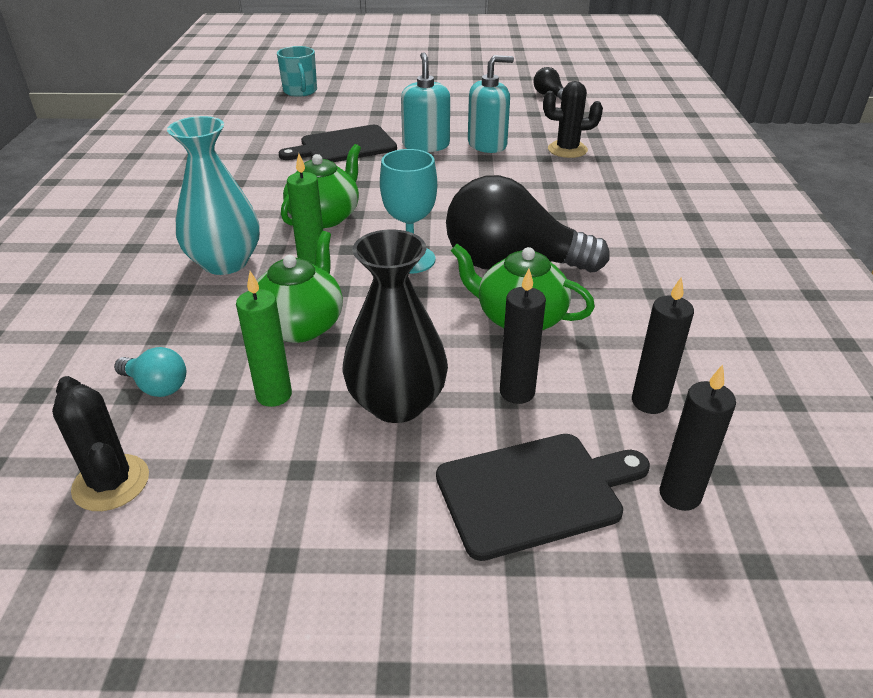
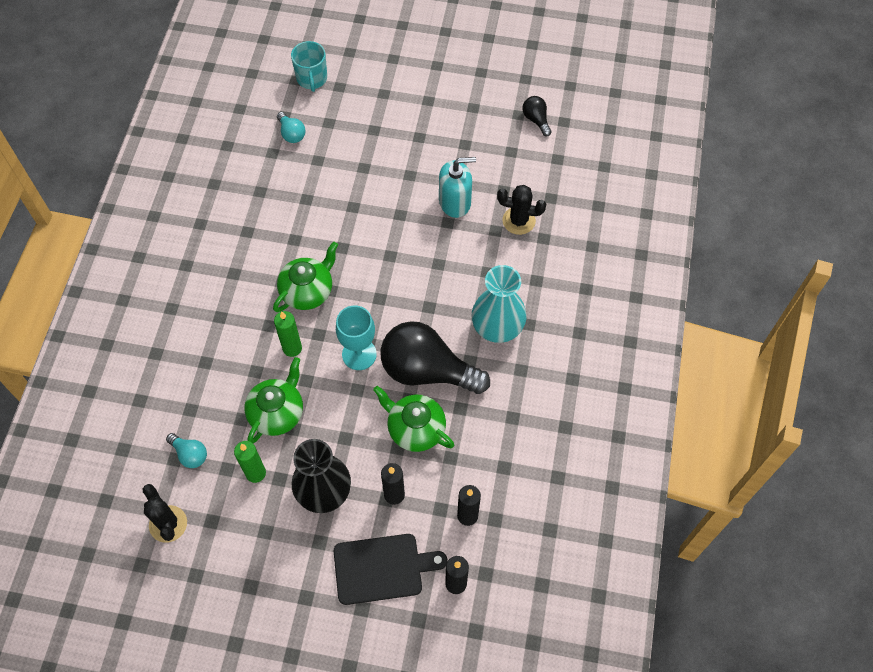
camera: 10 degrees right, 25 degrees up
(225, 262) = (233, 337): turquoise vase -> turquoise vase (497, 327)
(283, 120) = (291, 134): none -> turquoise light bulb
(344, 146) = (336, 187): black cutting board -> none
(426, 145) = (404, 196): turquoise soap dispenser -> none

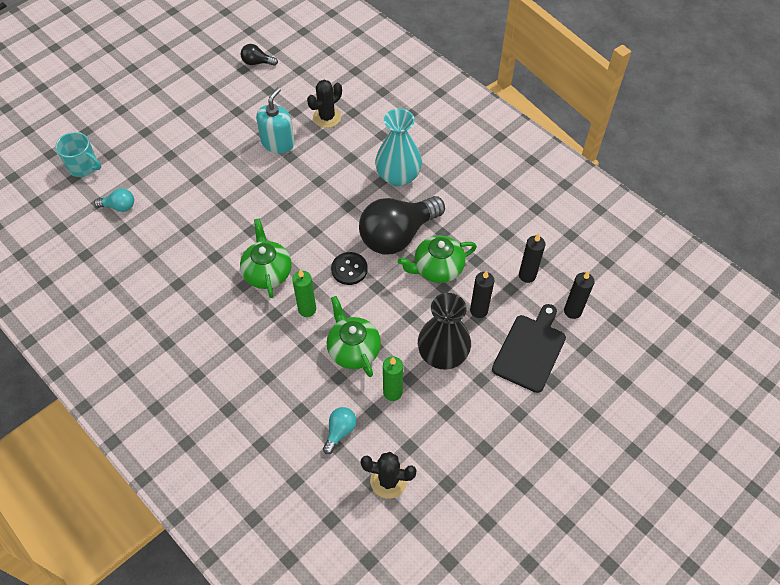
camera: 55 degrees left, 5 degrees down
(190, 454) = (340, 431): turquoise light bulb -> turquoise light bulb turned 45 degrees counterclockwise
(359, 354) = (349, 269): turquoise goblet -> black button

